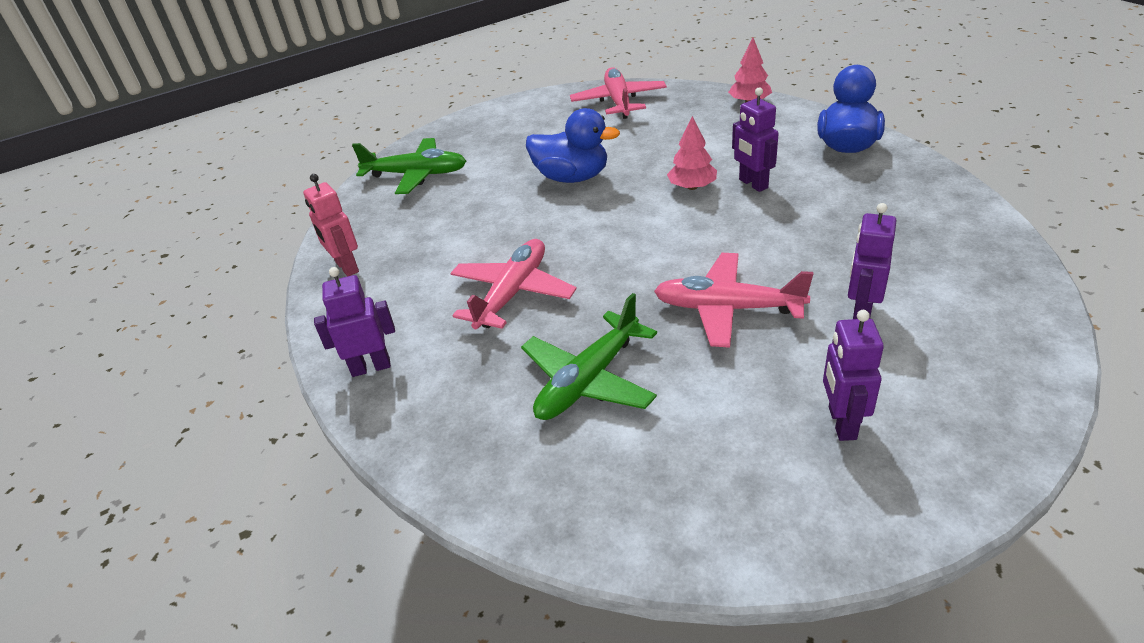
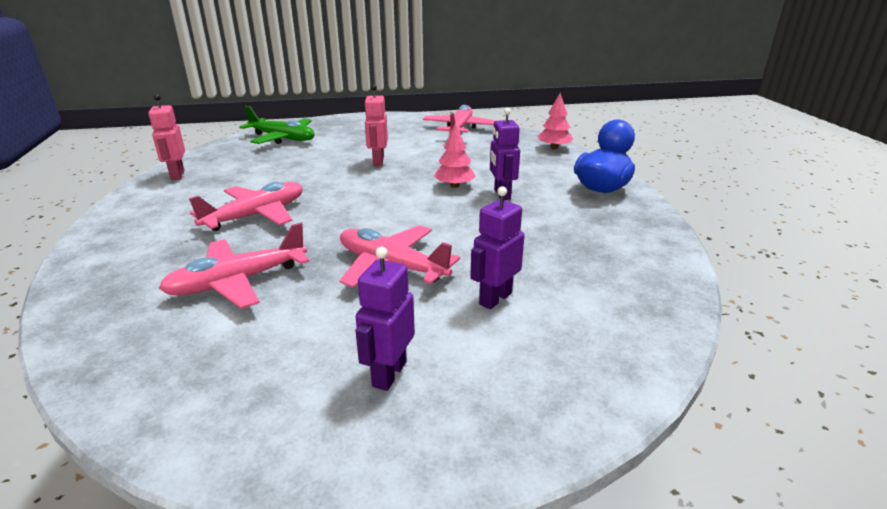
camera: 15 degrees right, 10 degrees down
(371, 367) = (115, 232): purple robot -> none
(572, 177) = (378, 162): blue duck -> pink robot
(588, 380) = (237, 282): green plane -> pink plane

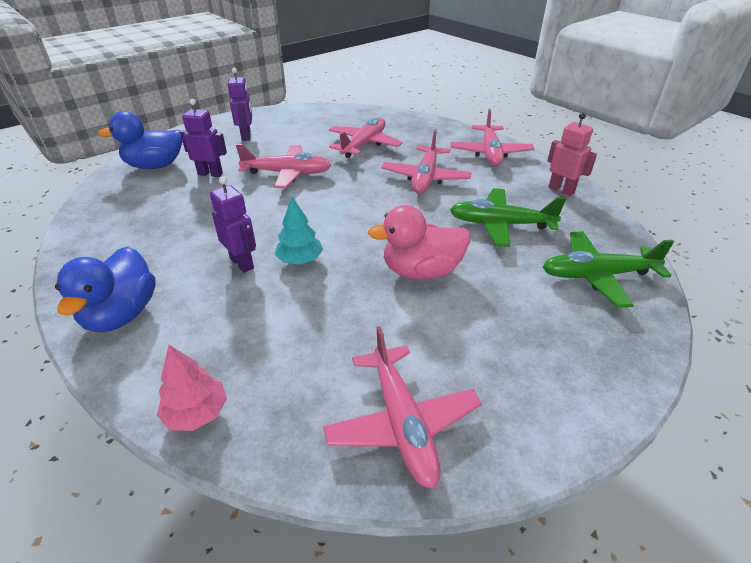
camera: 150 degrees right, 10 degrees up
(137, 221) = (490, 153): none -> pink plane
(277, 169) = (500, 224): none -> green plane
(378, 162) = (421, 271): pink robot -> pink duck
(454, 186) = (300, 260): pink tree -> turquoise tree
(495, 298) = (210, 174): purple robot -> purple robot turned 90 degrees counterclockwise
(582, 346) = (155, 166): none -> blue duck

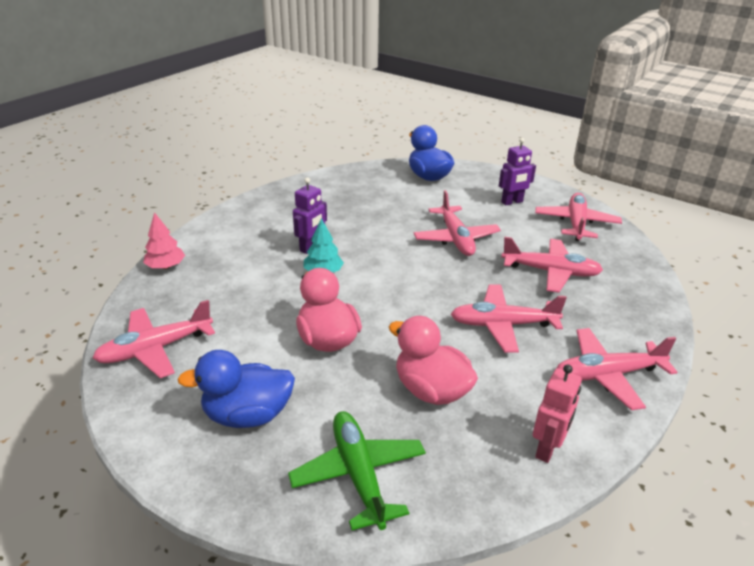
camera: 75 degrees right, 5 degrees down
(121, 314) = (246, 218): blue duck -> blue duck (247, 415)
(210, 174) = (431, 202): purple robot -> none
(302, 120) = (576, 223): none -> pink plane
(500, 224) = (431, 390): green plane -> pink duck

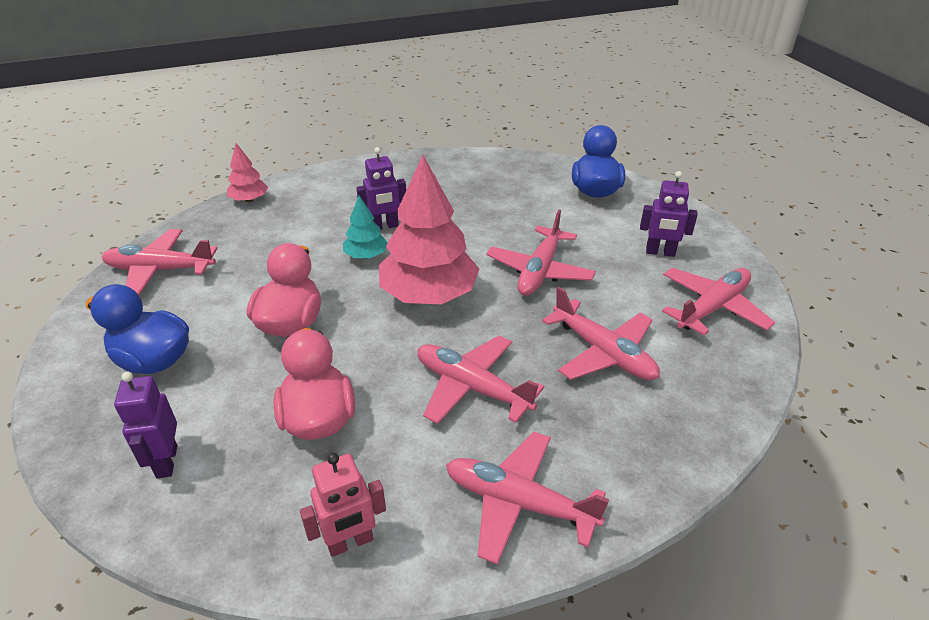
camera: 35 degrees right, 5 degrees up
(358, 474) = (166, 461): green plane -> purple robot
(403, 280) = (429, 294): none -> pink tree

